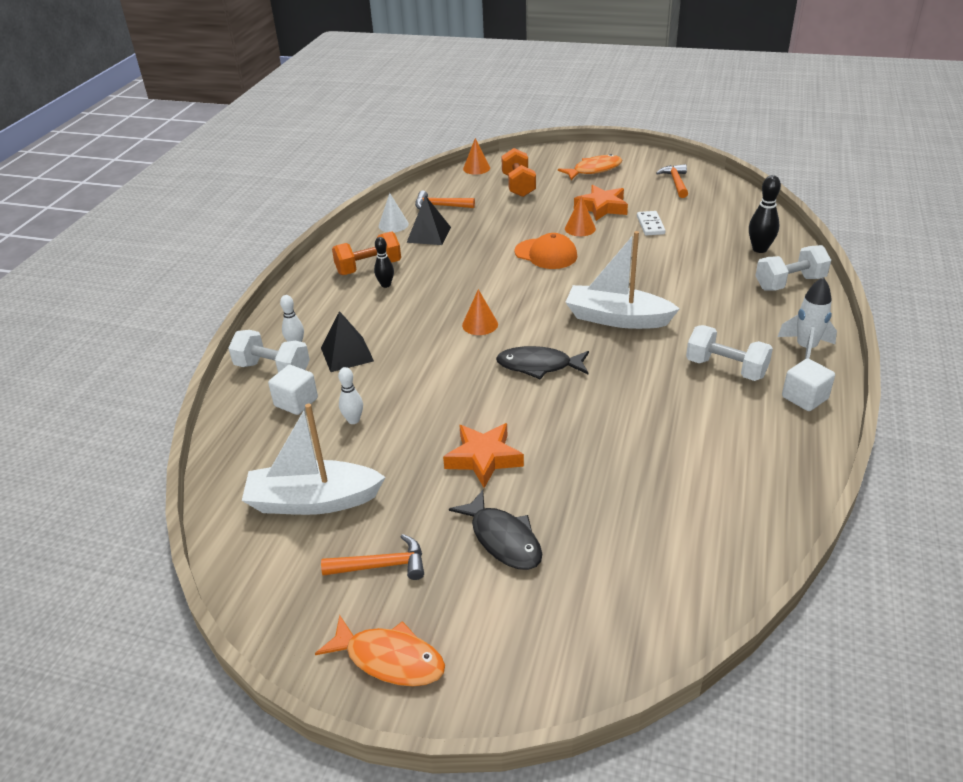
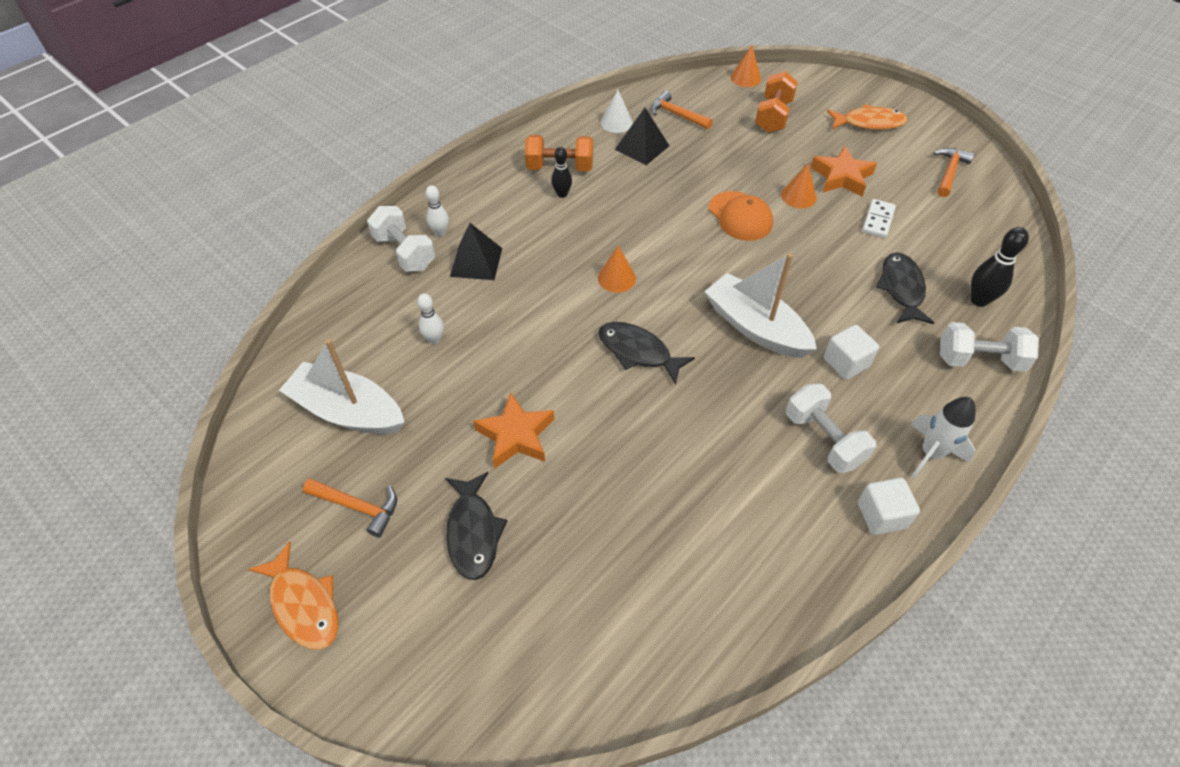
camera: 25 degrees right, 15 degrees up
(296, 402) = (401, 298): white cube -> white cube (846, 362)
(702, 260) = (901, 288): none -> black fish

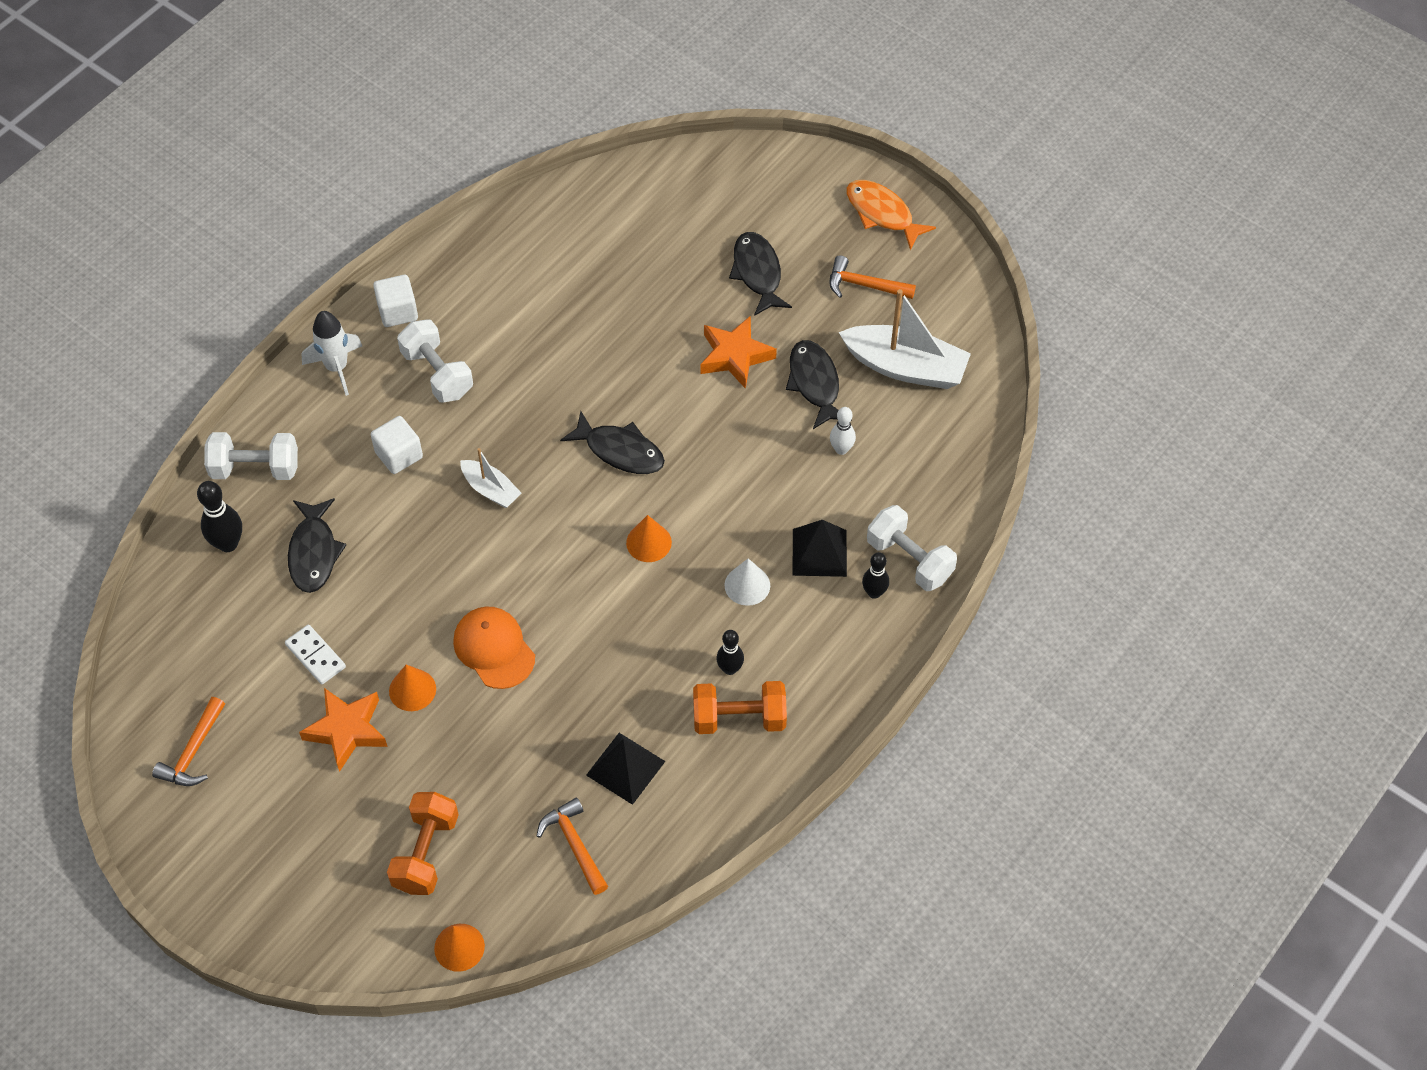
camera: 175 degrees right, 5 degrees up
(440, 233) = (874, 592): white bowling pin -> black bowling pin
(442, 402) = (814, 383): none -> black fish
(616, 122) = (665, 819): white cone -> white cone (747, 585)
(676, 115) = (574, 844): orange hammer -> orange hammer turned 150 degrees counterclockwise
(755, 327) = (491, 489): white boat -> white boat, size x0.54
(869, 123) = (281, 849): orange fish -> none
(878, 220) = (315, 656): white domino -> white domino turned 60 degrees counterclockwise

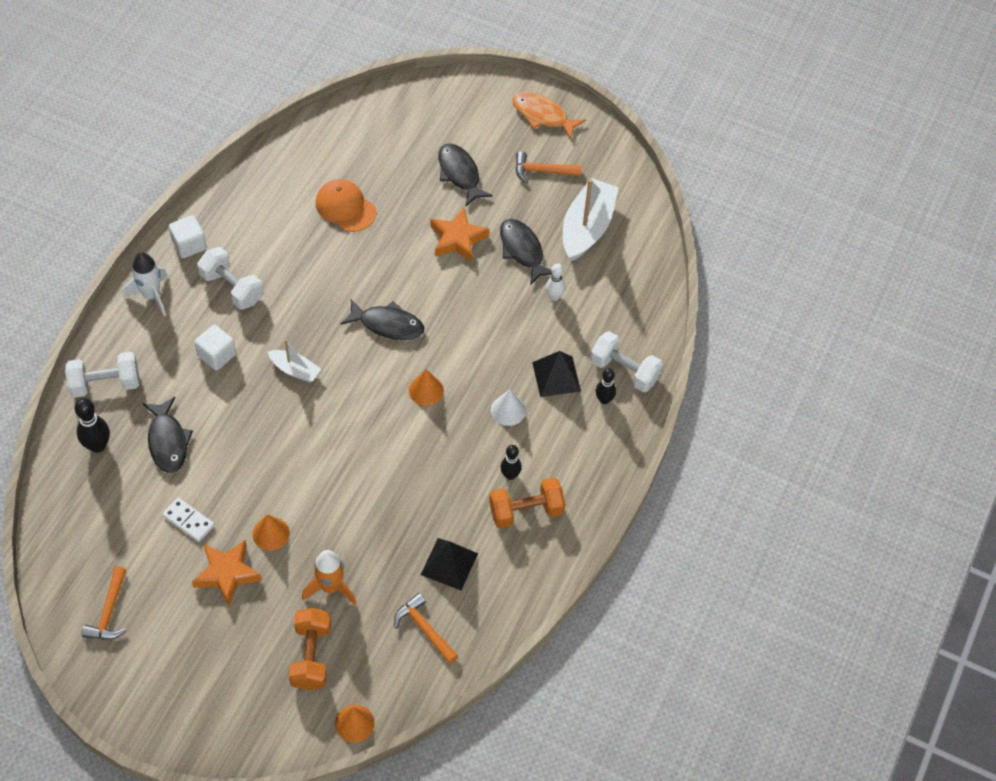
camera: 15 degrees left, 0 degrees up
(470, 771) = (331, 587): none -> orange rocket
(494, 649) = (326, 491): orange cap -> orange cap (345, 207)
(905, 367) = (587, 228): white boat -> white boat turned 75 degrees counterclockwise

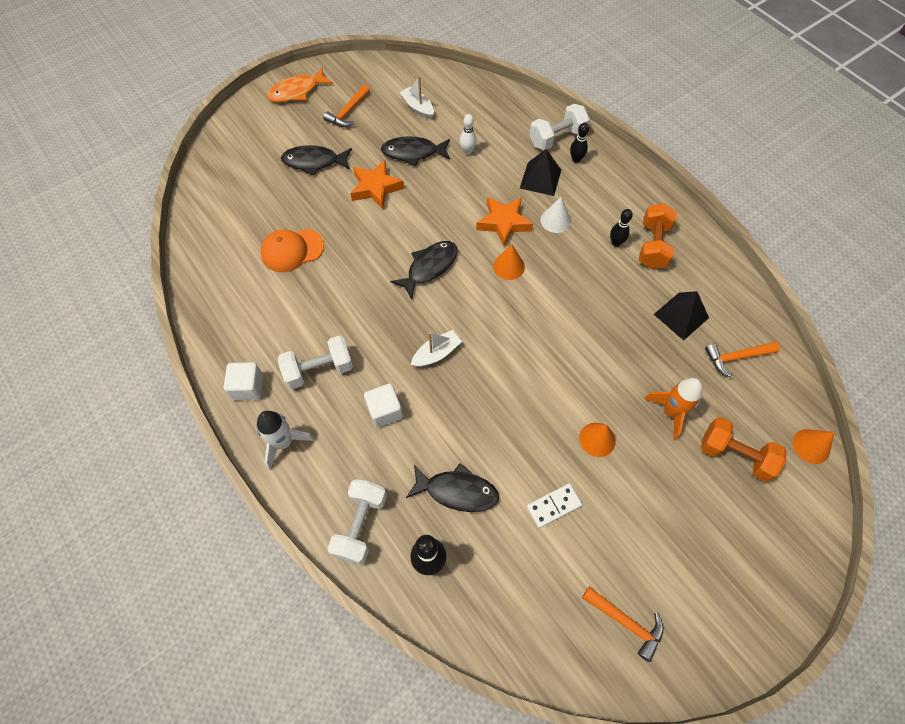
camera: 60 degrees left, 5 degrees up
(227, 574) = (624, 493): orange star -> orange star (504, 223)
(587, 228) = (417, 108): white boat -> white boat, size x0.54

